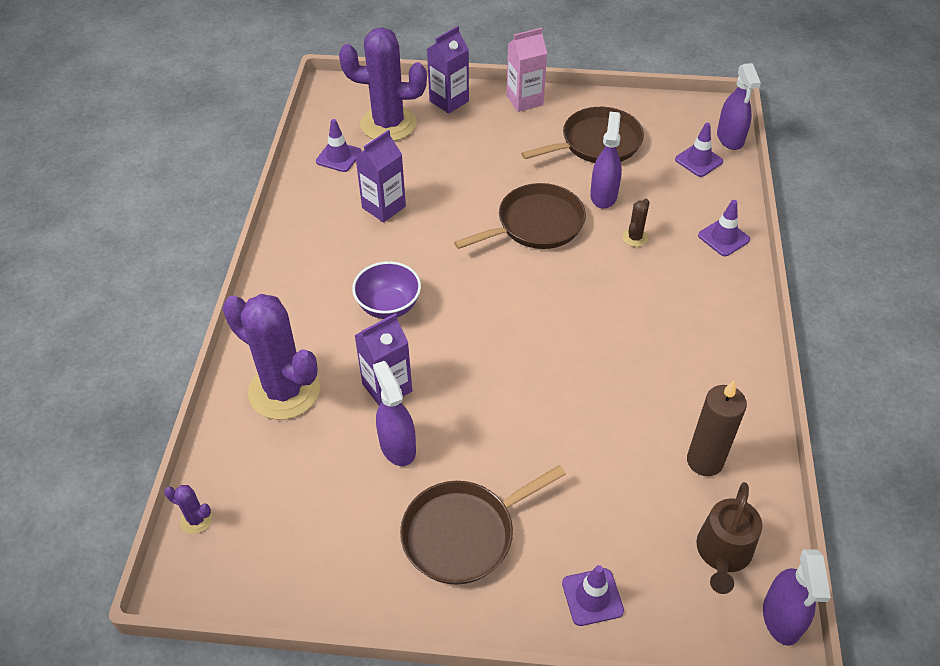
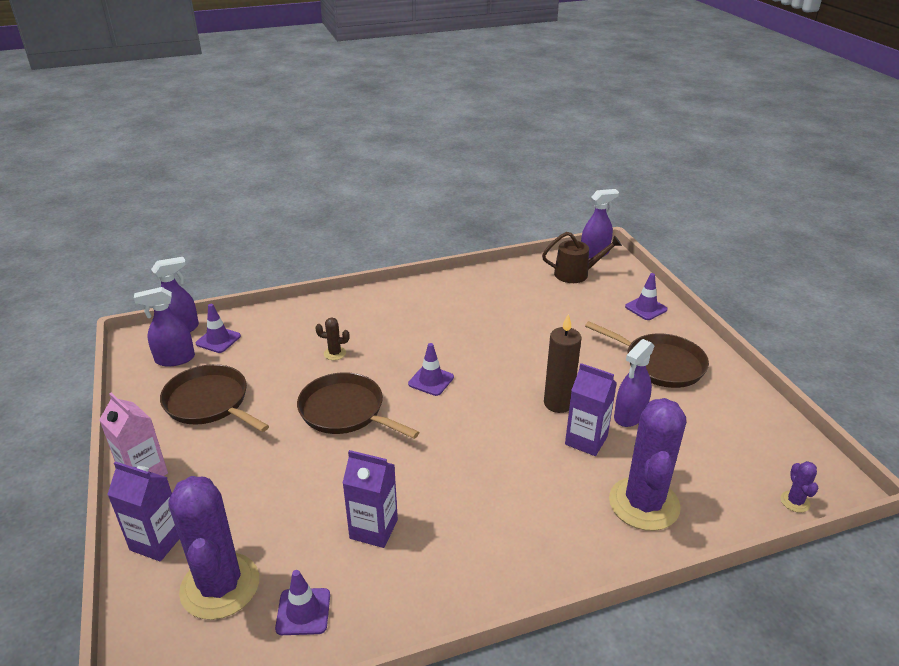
camera: 115 degrees left, 15 degrees down
(388, 306) = (503, 472): purple bowl -> none
(603, 195) = (287, 381): purple spray bottle -> purple spray bottle (175, 359)
(704, 461) = (521, 289): brown candle -> brown candle (558, 403)
(723, 237) = (312, 313): purple traffic cone -> purple traffic cone (431, 380)

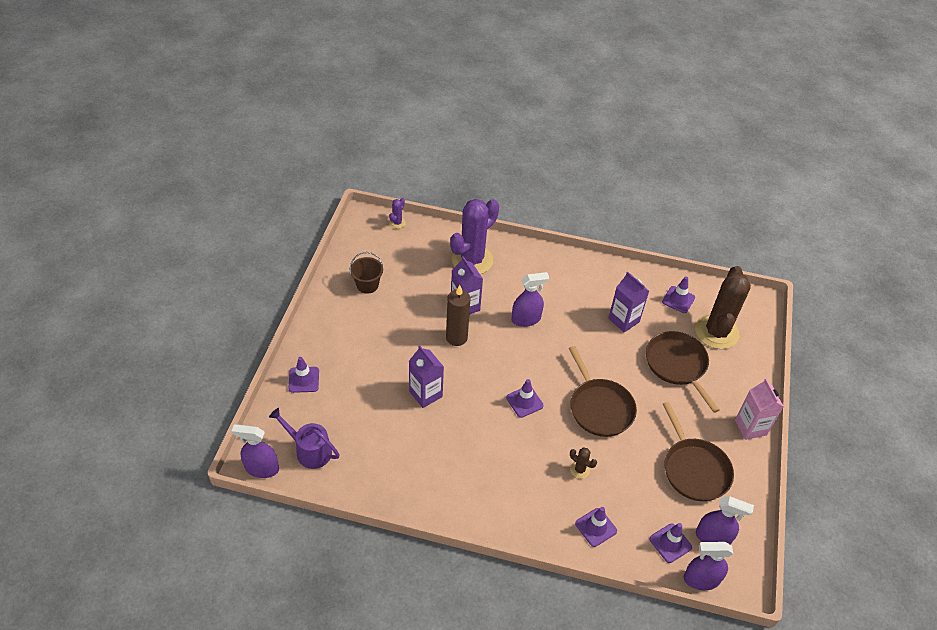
camera: 150 degrees left, 15 degrees up
(157, 541) = (747, 374): purple carton -> purple carton (425, 394)
(220, 586) = (716, 332): purple cactus -> brown cactus
(295, 323) = (596, 527): none -> purple traffic cone
(576, 274) = (310, 450): brown watering can -> purple watering can
(629, 415) = (422, 306): purple spray bottle -> purple spray bottle (526, 319)
(660, 364) = (358, 329): brown pan -> brown pan (677, 365)
(712, 407) = (367, 285): none -> brown bucket

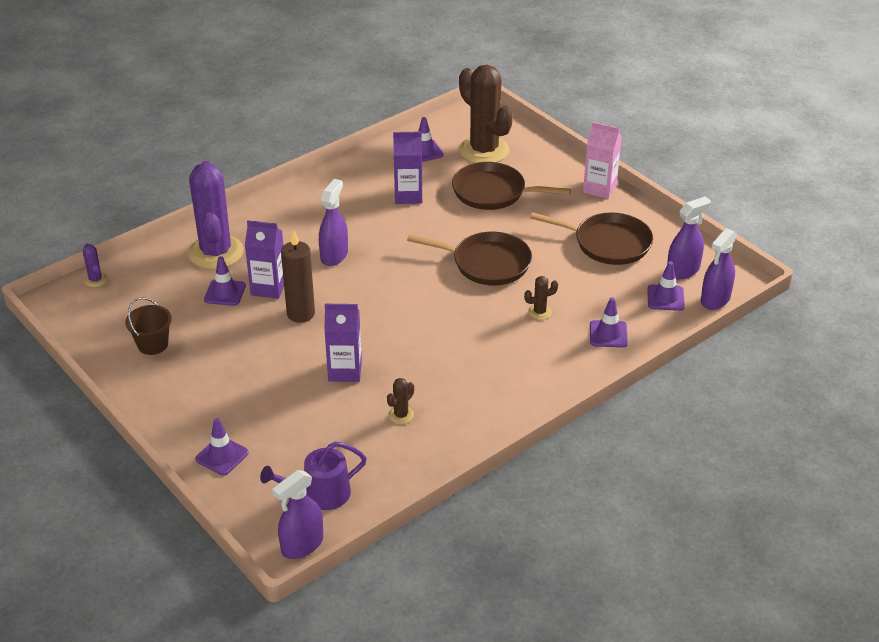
camera: 50 degrees left, 10 degrees down
(411, 450) = (401, 415): none -> brown cactus
(524, 402) = (429, 307): purple traffic cone -> purple traffic cone (225, 293)

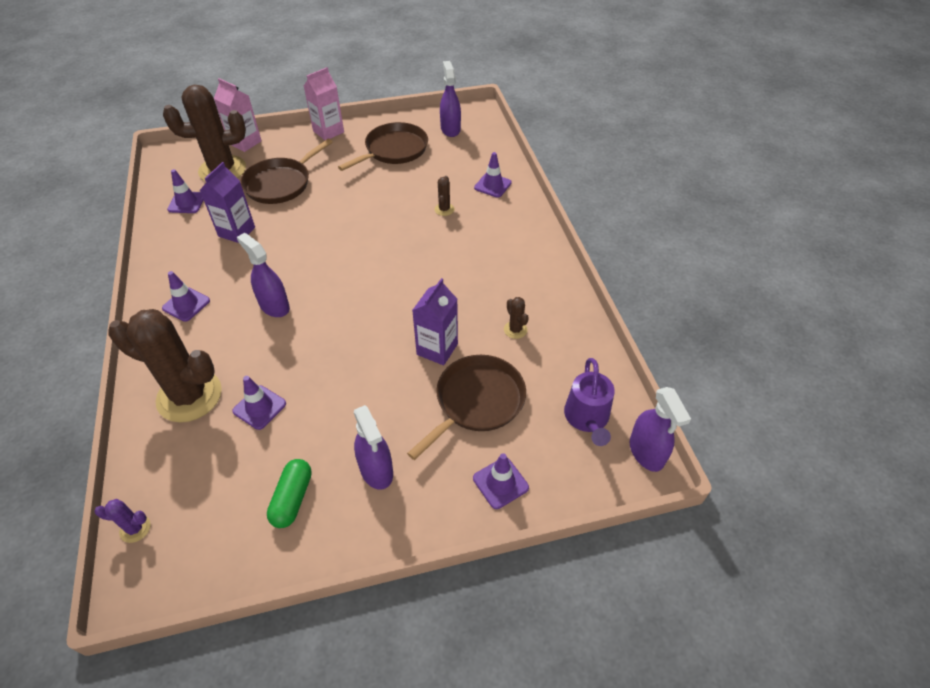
camera: 65 degrees left, 10 degrees up
(153, 344) = (292, 498): brown bucket -> green capsule
(216, 252) = (189, 396): purple cactus -> brown cactus
(268, 288) = (280, 369): purple carton -> none
(301, 314) = (337, 356): brown candle -> none
(487, 263) = (365, 216): brown pan -> brown pan (477, 401)
(535, 145) = (245, 142): none -> pink carton
(665, 298) = (473, 146): purple traffic cone -> purple traffic cone (186, 304)
(715, 300) = (490, 127): purple spray bottle -> purple spray bottle (376, 470)

